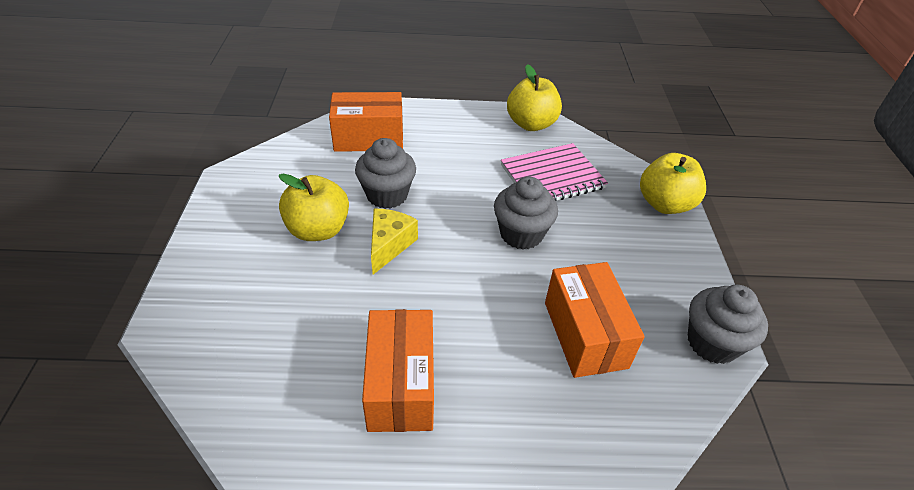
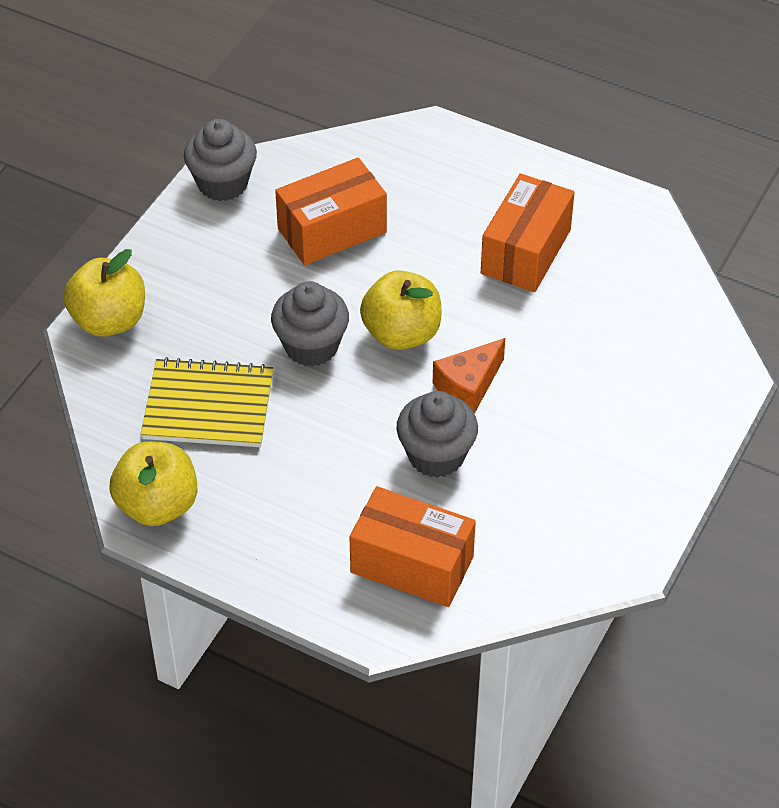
camera: 150 degrees left, 5 degrees up
(318, 230) = (541, 435): yellow apple -> yellow apple (401, 333)
(389, 245) = (468, 386): yellow cheese -> orange cheese
(552, 177) = (208, 406): pink notebook -> yellow notebook
(585, 334) = (332, 230): orange box -> orange box turned 45 degrees clockwise

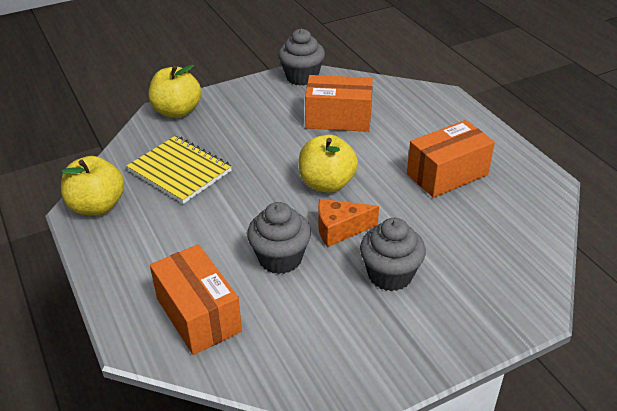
camera: 35 degrees right, 10 degrees down
(311, 346) = (267, 167): grey cupcake -> grey cupcake (390, 275)

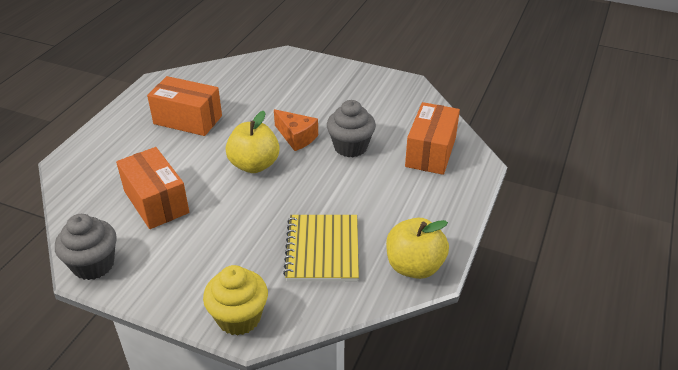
camera: 130 degrees left, 0 degrees up
(177, 111) = (239, 318): yellow apple -> yellow cupcake
(390, 275) = (313, 104): grey cupcake -> none

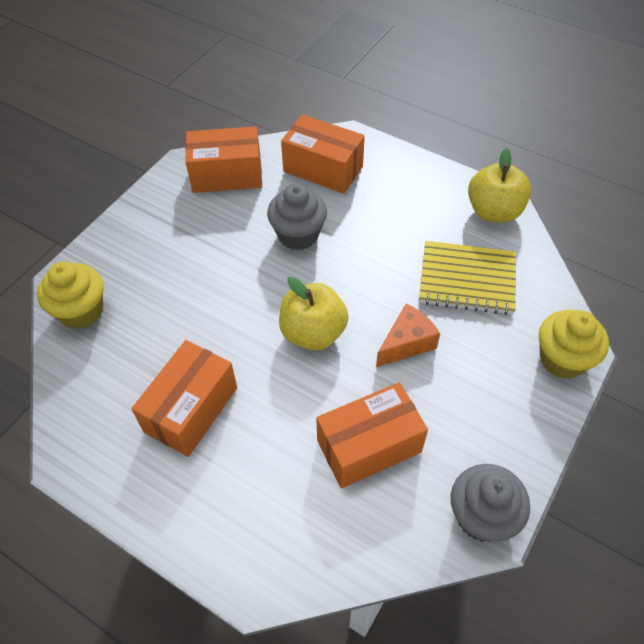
camera: 80 degrees left, 15 degrees up
(261, 66) = (81, 311): none -> yellow cupcake
(296, 137) = (266, 284): orange cheese -> orange cheese (406, 343)
(404, 104) = (227, 175): none -> orange box

